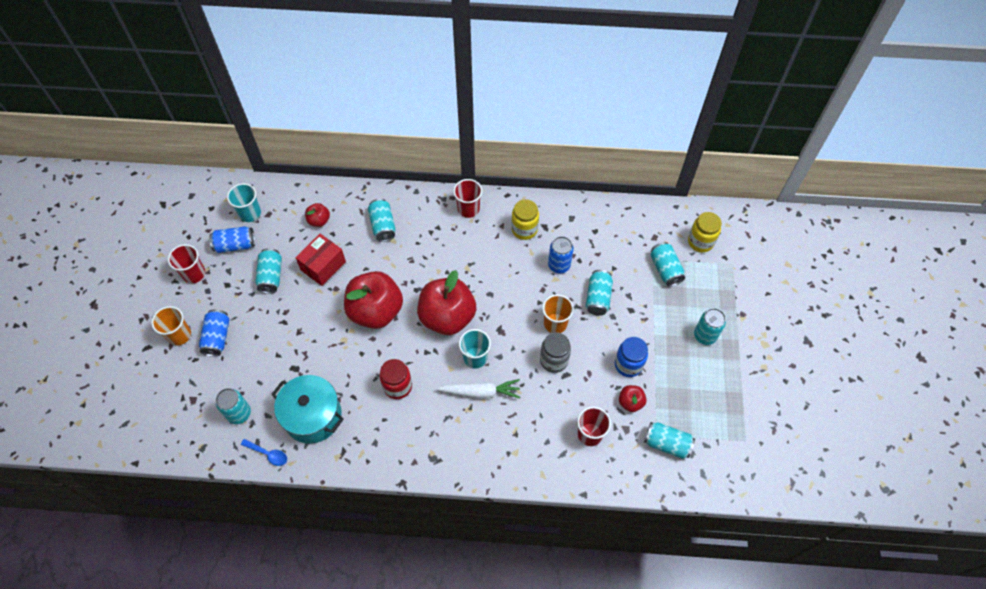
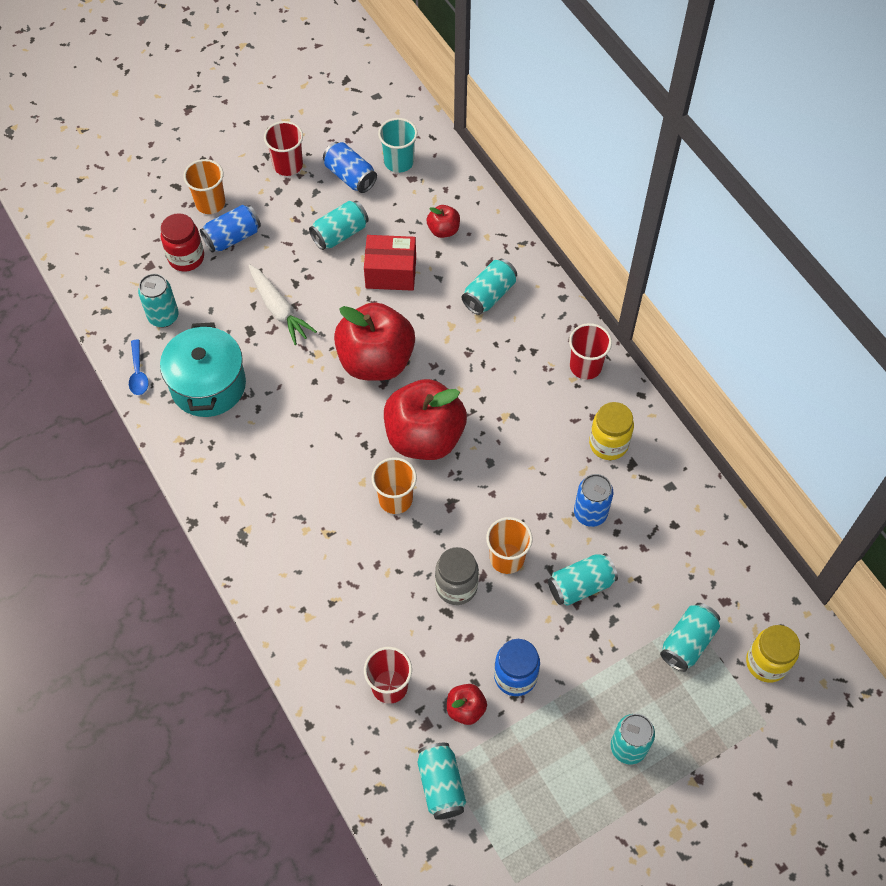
camera: 55 degrees right, 0 degrees up
(397, 386) = (301, 443): red jar -> red jar (186, 258)
(475, 357) = (395, 499): turquoise cup -> orange cup
(481, 392) = (357, 532): white carrot -> white carrot (279, 309)

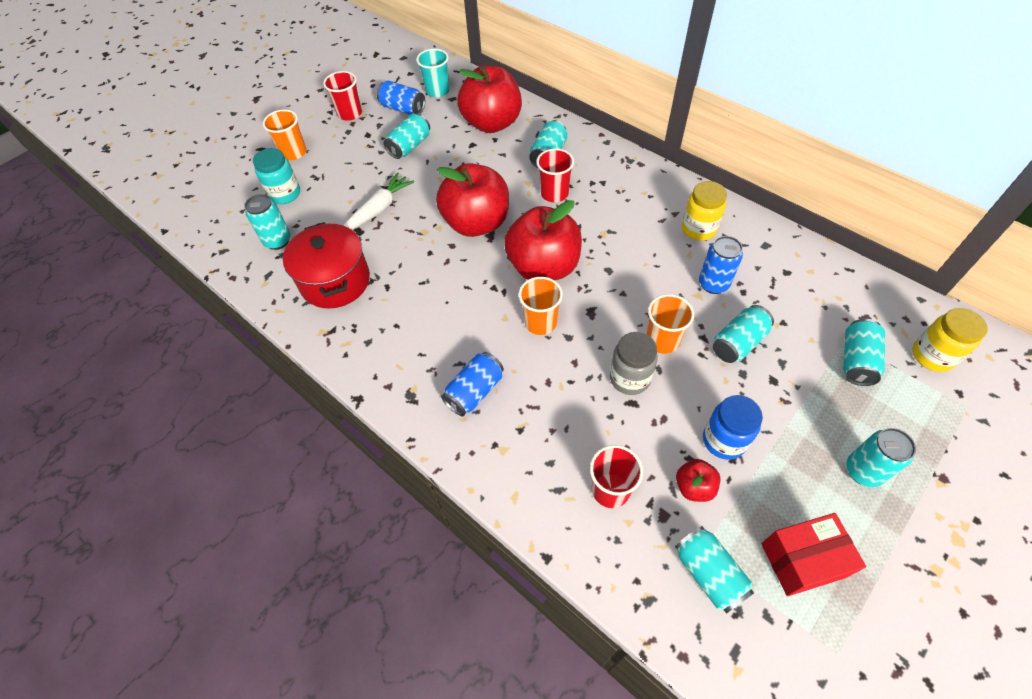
camera: 15 degrees left, 5 degrees down
(138, 373) = (267, 290): blue spoon -> none
(186, 258) = (285, 194): red jar -> turquoise jar
(208, 385) = (335, 281): turquoise pot -> red pot
(232, 237) = (320, 170): blue can -> blue can (474, 391)
(279, 309) = (379, 209): white carrot -> white carrot turned 90 degrees counterclockwise
(391, 273) = (462, 161): red box -> red box (802, 560)
(443, 230) = (492, 123): red apple -> red apple, size x2.24
(585, 366) = (649, 181): red cup -> red cup (554, 193)

